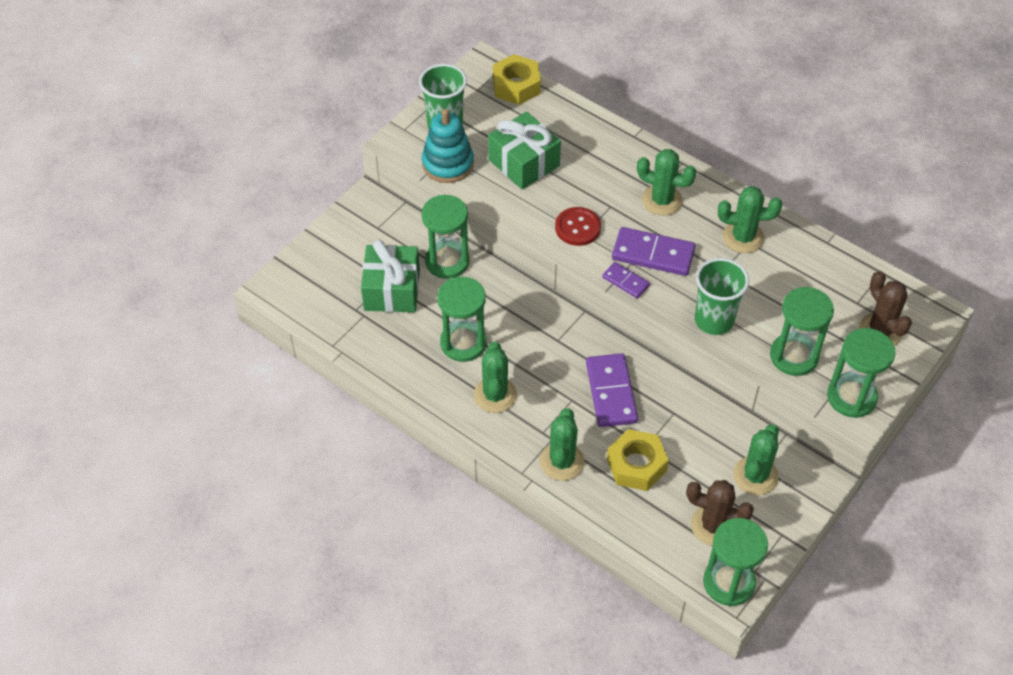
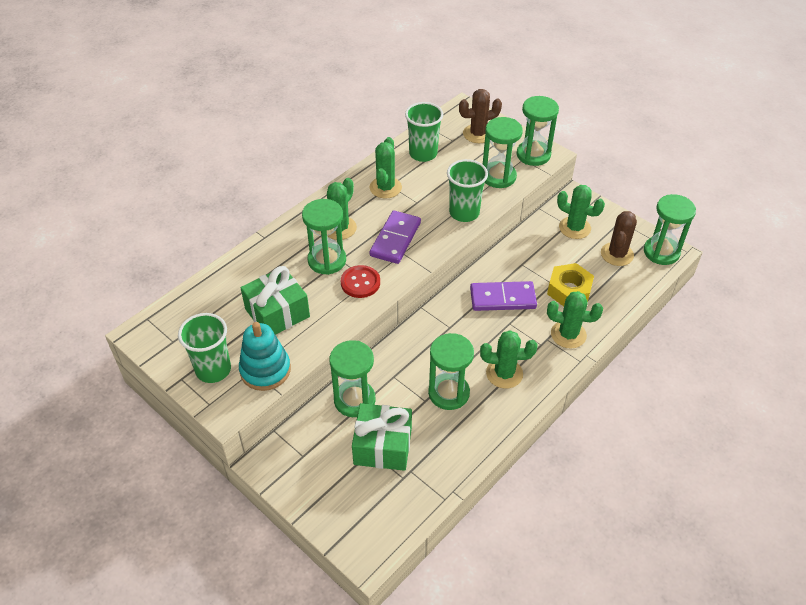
camera: 85 degrees left, 5 degrees down
(516, 86) = (177, 311): yellow nut -> none
(607, 195) = (327, 260): none -> green hourglass
(625, 281) = (422, 258): purple domino -> none
(820, 271) = (423, 154): none -> green cup

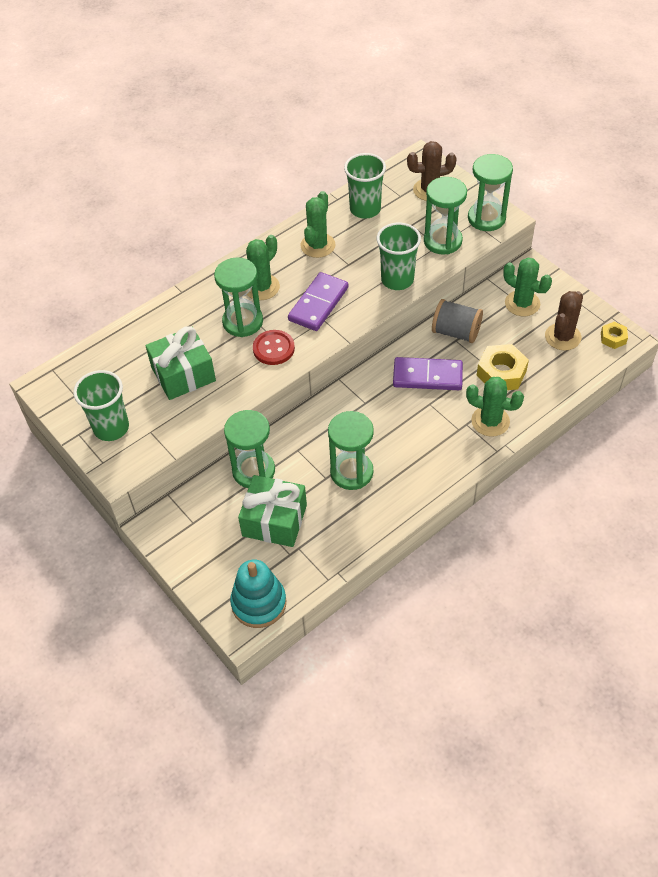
camera: 10 degrees right, 5 degrees up
(265, 370) = (163, 432): turquoise stacking toy -> turquoise stacking toy (259, 603)
(504, 373) = (413, 457): green cactus -> none
(520, 257) = (456, 332): none -> grey spool
(661, 252) = (613, 338): green hourglass -> yellow nut

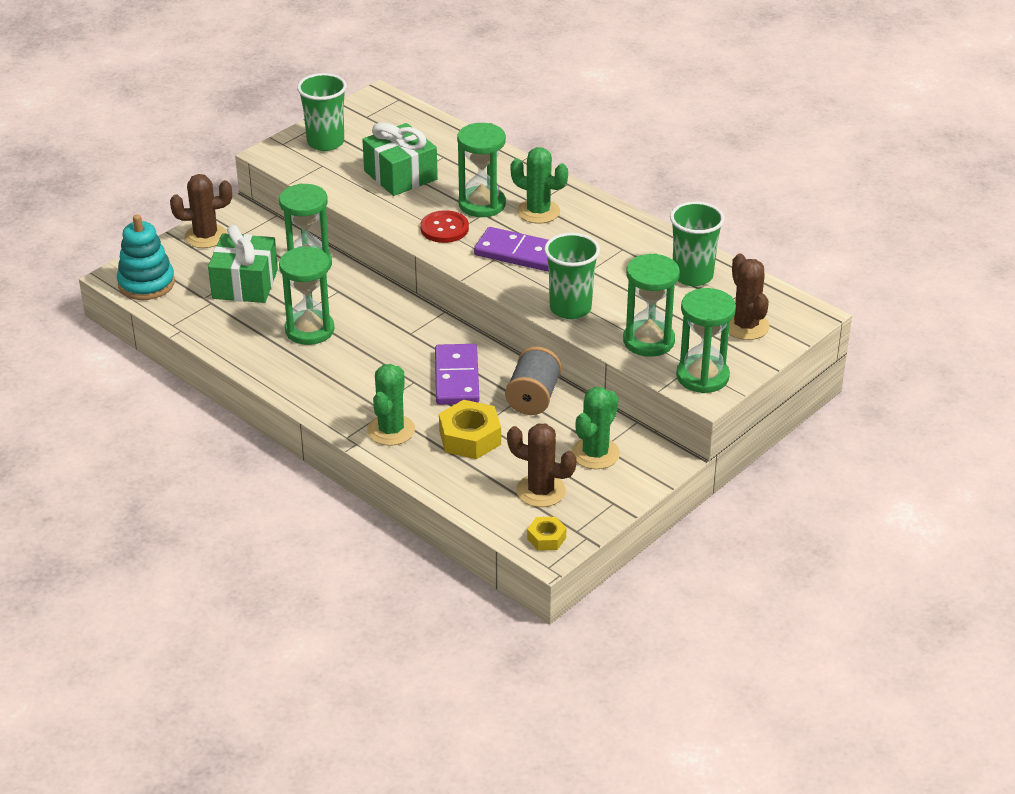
camera: 80 degrees right, 15 degrees down
(190, 553) = (205, 236): none -> brown cactus
(318, 245) = (617, 245): green cactus -> none

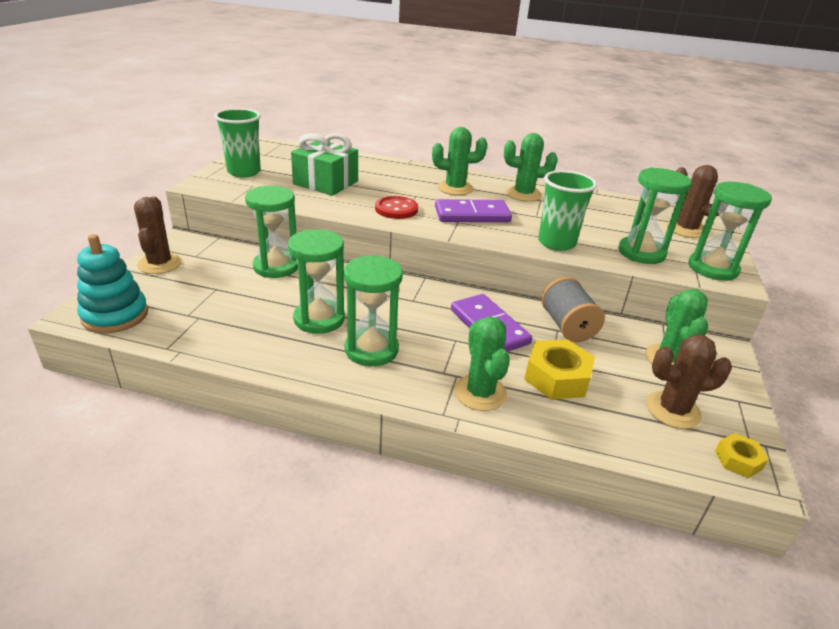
camera: 30 degrees left, 5 degrees down
(205, 236) = (159, 264): brown cactus -> brown cactus turned 60 degrees counterclockwise
(245, 284) = (225, 294): green gift -> none
(482, 204) = (408, 190): green hourglass -> green hourglass (371, 349)
(610, 237) = (523, 194): none -> green cactus
(692, 276) = (608, 207): green cup -> none

